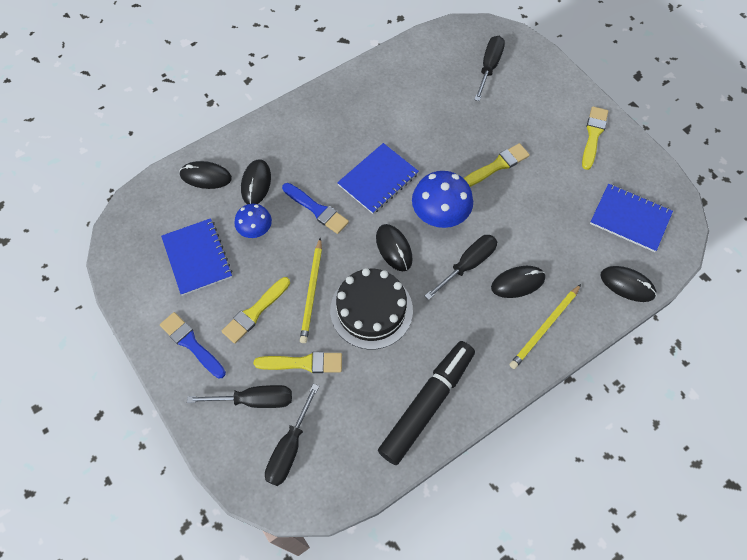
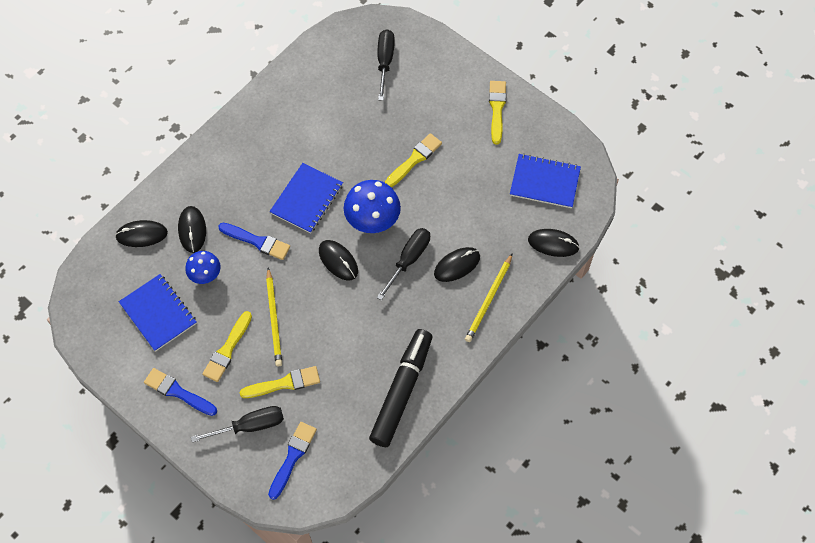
camera: 15 degrees left, 0 degrees up
(290, 447) = (292, 457): black screwdriver -> blue brush
(371, 310) = (332, 322): black cake -> none

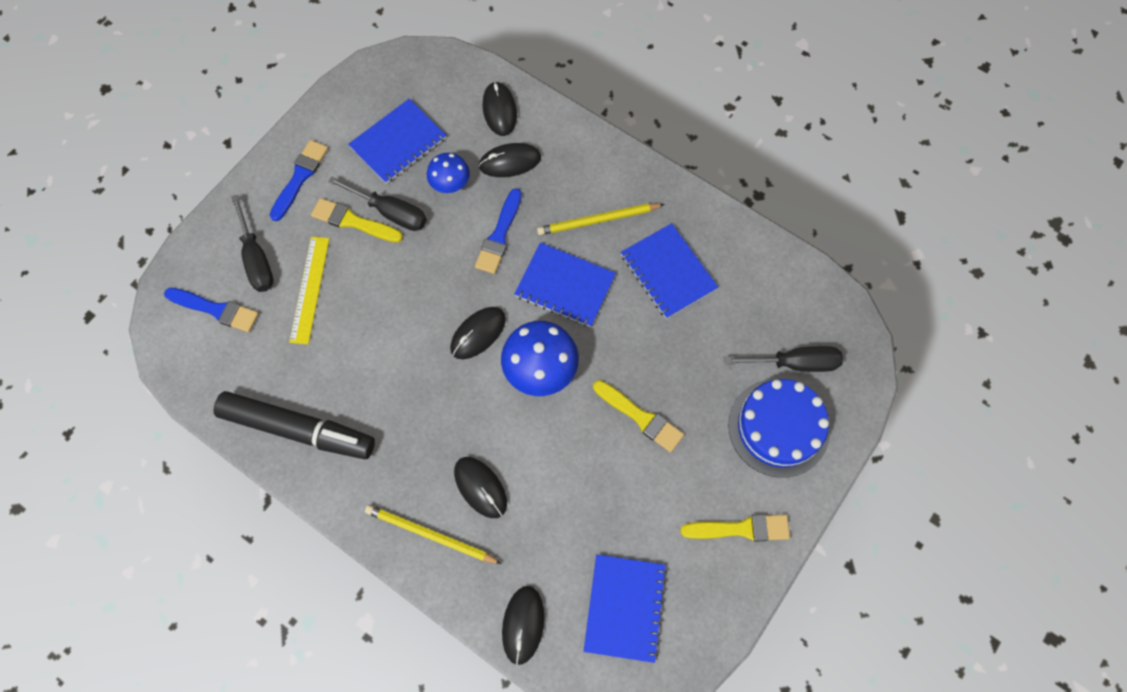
camera: 85 degrees right, 5 degrees up
(274, 319) = (394, 268): yellow pencil -> yellow pencil (598, 220)
(284, 383) = (309, 289): yellow brush -> yellow ruler
(305, 130) = (668, 272): none -> blue notebook
(408, 260) = (484, 422): black screwdriver -> black screwdriver (390, 212)
(430, 78) = (778, 427): none -> blue cake

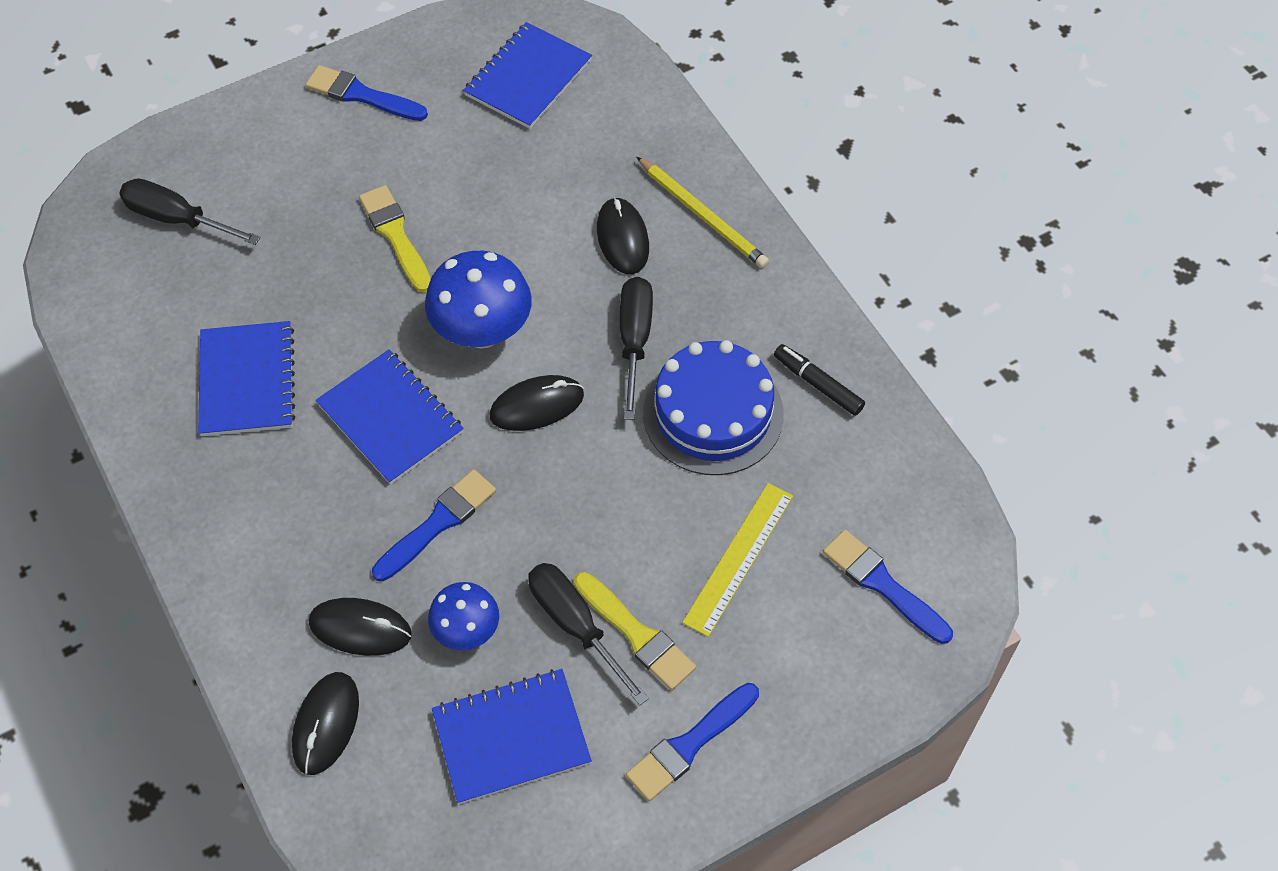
camera: 155 degrees left, 10 degrees down
(256, 258) = (800, 638): black screwdriver -> black screwdriver (634, 341)
(298, 429) = (818, 384): black marker -> black marker, size x0.47
(523, 624) = (641, 103): black mouse -> none
(598, 220) = (291, 486): yellow pencil -> none
(740, 529) = (361, 95): yellow brush -> blue brush
(778, 427) = (249, 165): blue cake -> blue cake (713, 413)

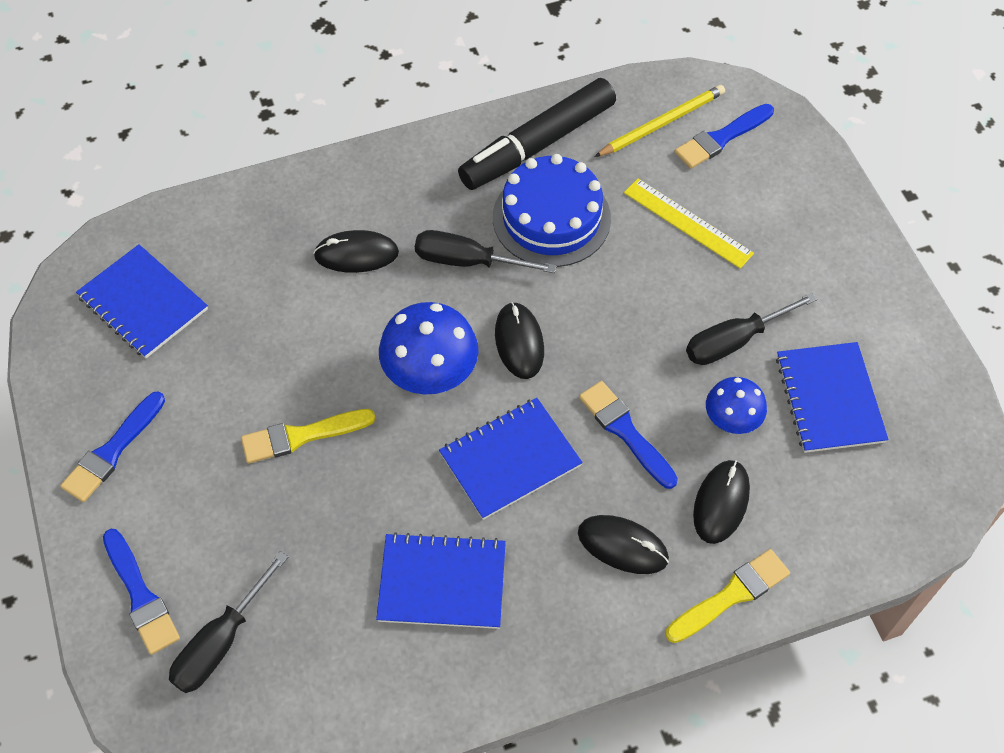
camera: 80 degrees left, 0 degrees up
(326, 724) = (809, 537): black mouse -> black mouse (622, 546)
(636, 634) = (746, 300): yellow brush -> yellow brush (731, 595)
(689, 744) = (842, 279): blue brush -> blue brush (141, 596)
(703, 215) = (348, 192): yellow pencil -> yellow pencil (662, 123)
(818, 384) = (537, 144): black marker -> black marker, size x2.11

